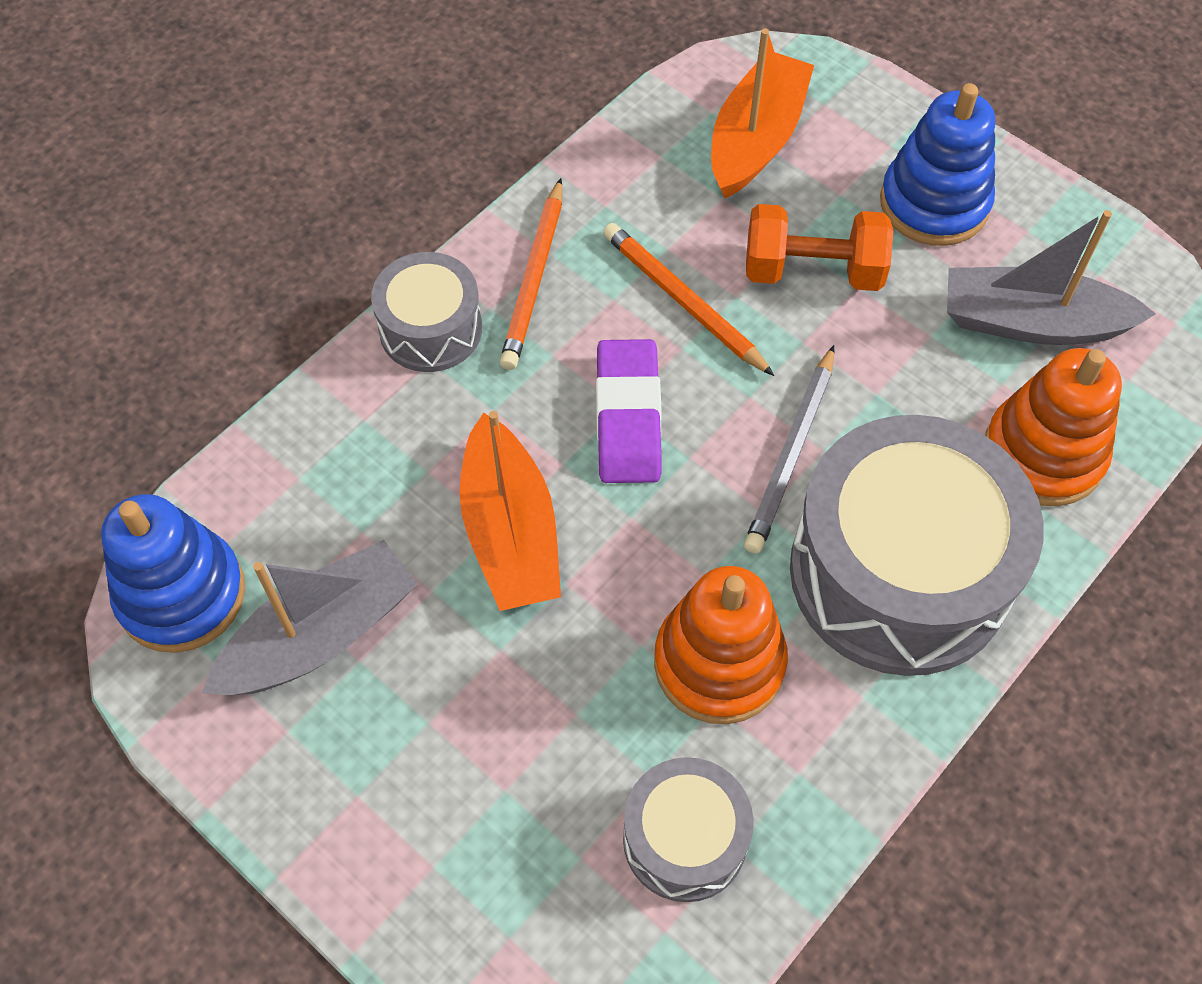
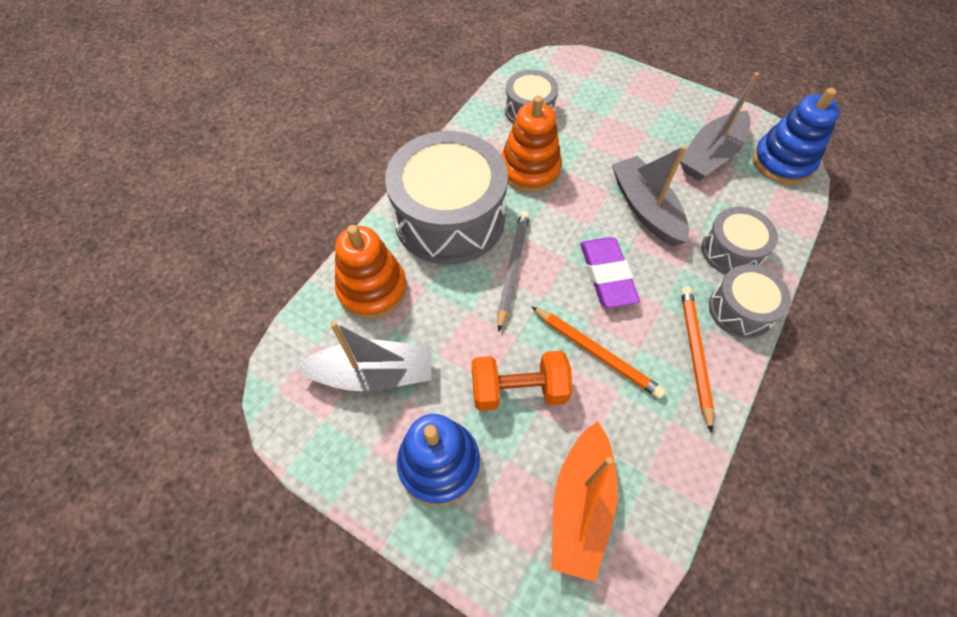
camera: 170 degrees right, 0 degrees up
(392, 425) = (731, 251): none -> grey drum
(510, 532) = (645, 209): orange boat -> grey boat

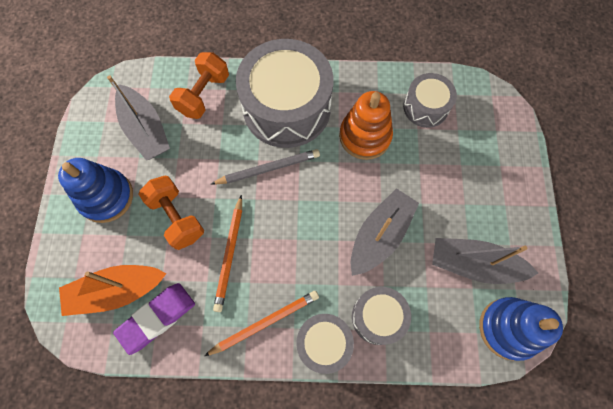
camera: 60 degrees right, 10 degrees up
(372, 289) = (203, 95): orange stacking toy -> orange dumbbell
(607, 275) = (299, 233): purple eraser -> purple eraser (157, 318)

